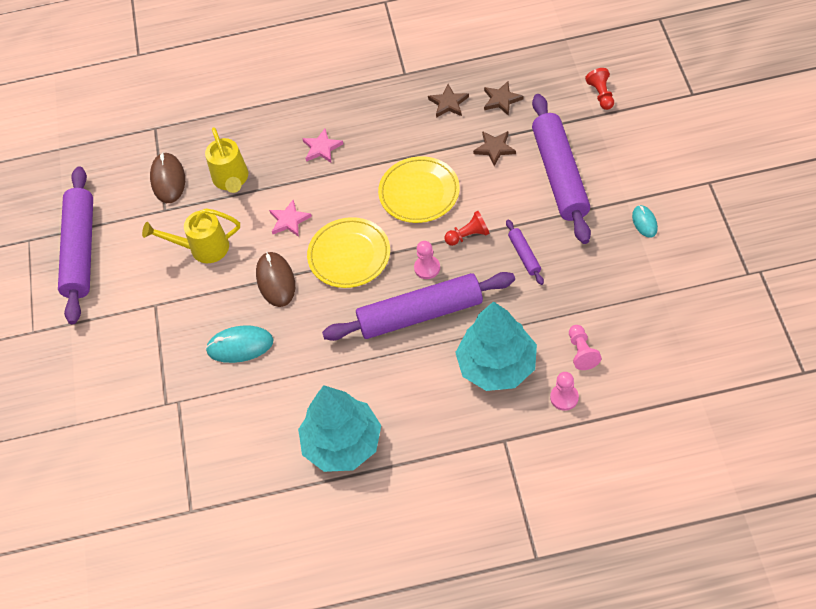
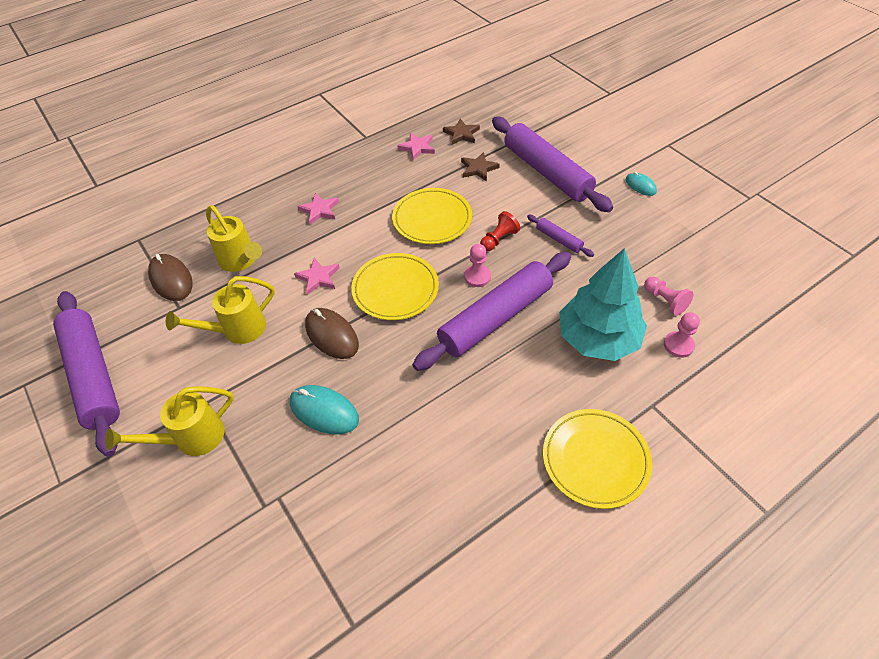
camera: 30 degrees left, 5 degrees down
(134, 331) = (192, 438): none -> yellow watering can
(240, 346) = (324, 411): turquoise mouse -> turquoise mouse turned 60 degrees clockwise
(342, 443) = (491, 472): turquoise tree -> none
(428, 465) = (595, 459): none -> yellow plate
(448, 103) = (417, 147): brown star -> pink star
(601, 95) = (540, 111): red pawn -> none

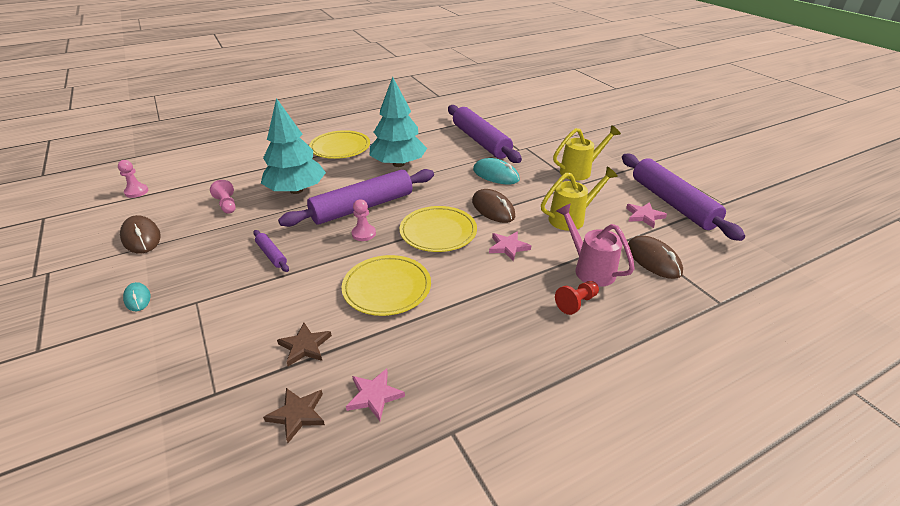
camera: 175 degrees left, 15 degrees down
(240, 261) = (590, 269): yellow watering can -> pink watering can
(319, 210) = (514, 313): pink star -> pink star (644, 216)
(478, 421) = (398, 164): none -> turquoise tree
(498, 239) = (328, 261): red pawn -> red pawn (576, 303)
(546, 172) = (225, 329): purple rolling pin -> purple rolling pin (481, 141)
(678, 345) = (245, 183): pink pawn -> pink pawn (136, 192)
(711, 243) = (141, 237): none -> brown mouse

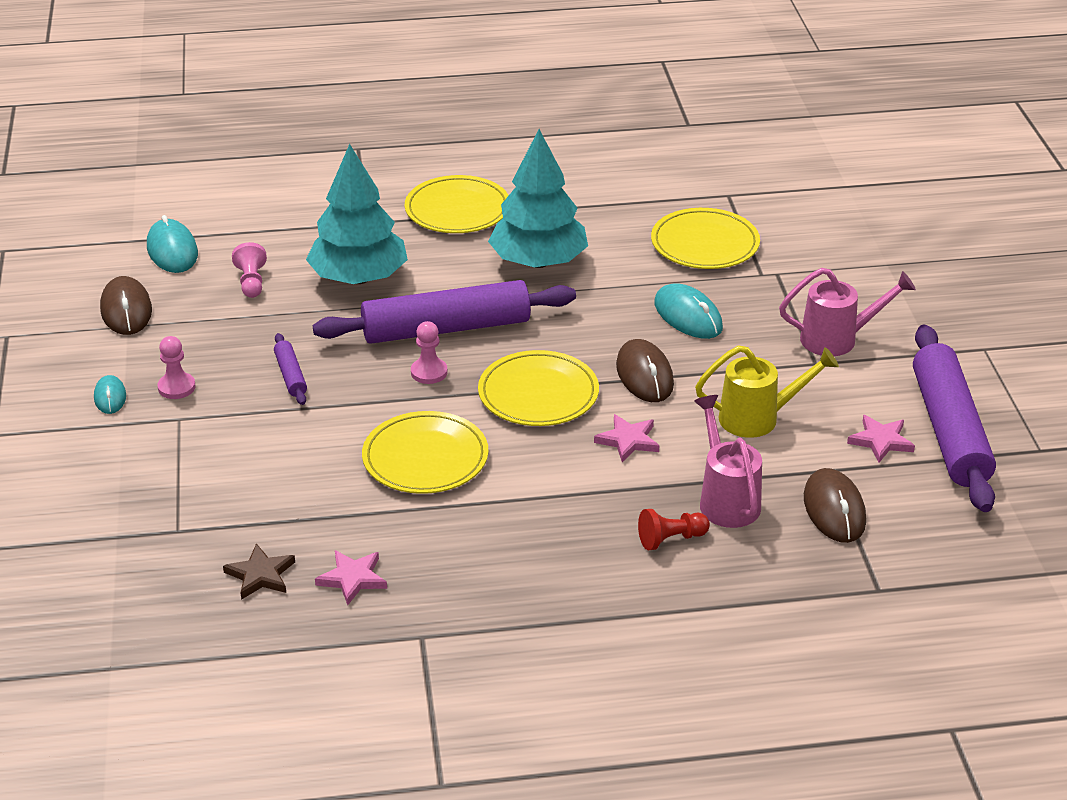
camera: 20 degrees right, 0 degrees up
(136, 192) = (130, 232): pink pawn -> pink pawn (176, 387)
(168, 197) = (172, 250): none -> turquoise mouse
(305, 346) = (294, 505): brown star -> none
(481, 141) = (705, 244): purple rolling pin -> yellow plate
(579, 171) = (837, 339): yellow watering can -> pink watering can

